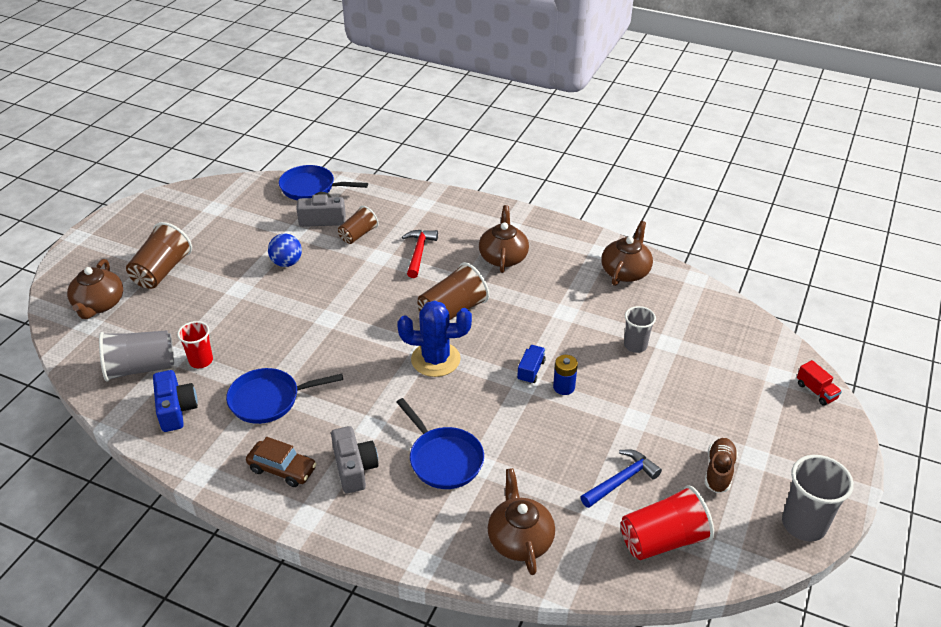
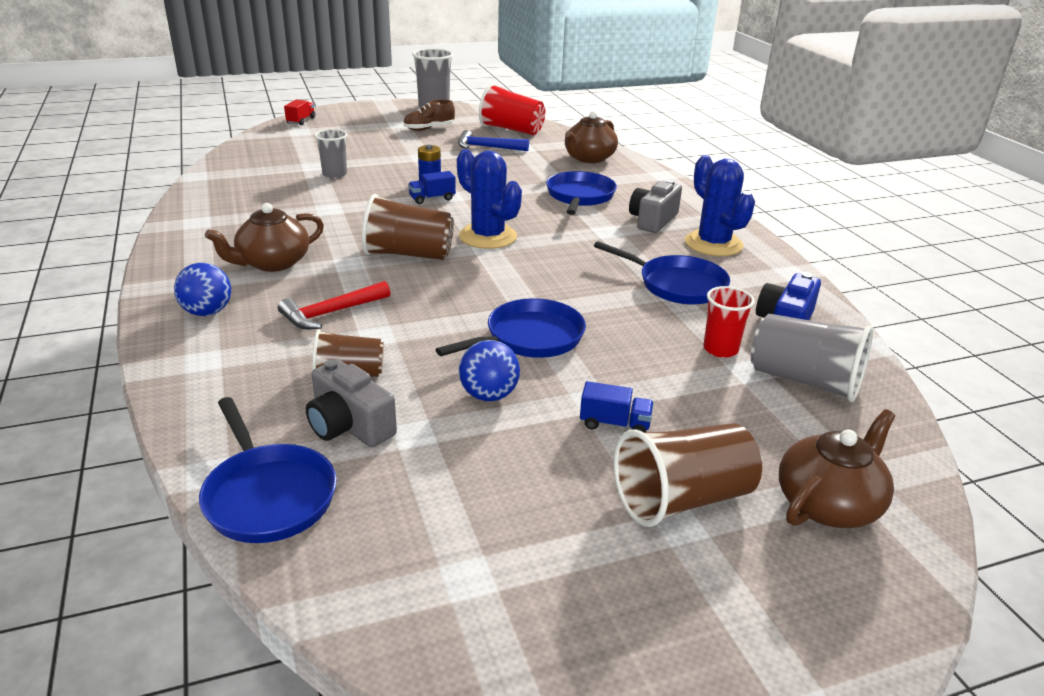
camera: 135 degrees left, 10 degrees down
(217, 284) = (614, 424): none -> blue truck
(282, 469) = (713, 244): brown car -> blue cactus
(307, 302) = (529, 338): none -> blue pan
(469, 218) = (207, 312): none -> blue ball
(625, 271) = (221, 203): brown teapot -> none

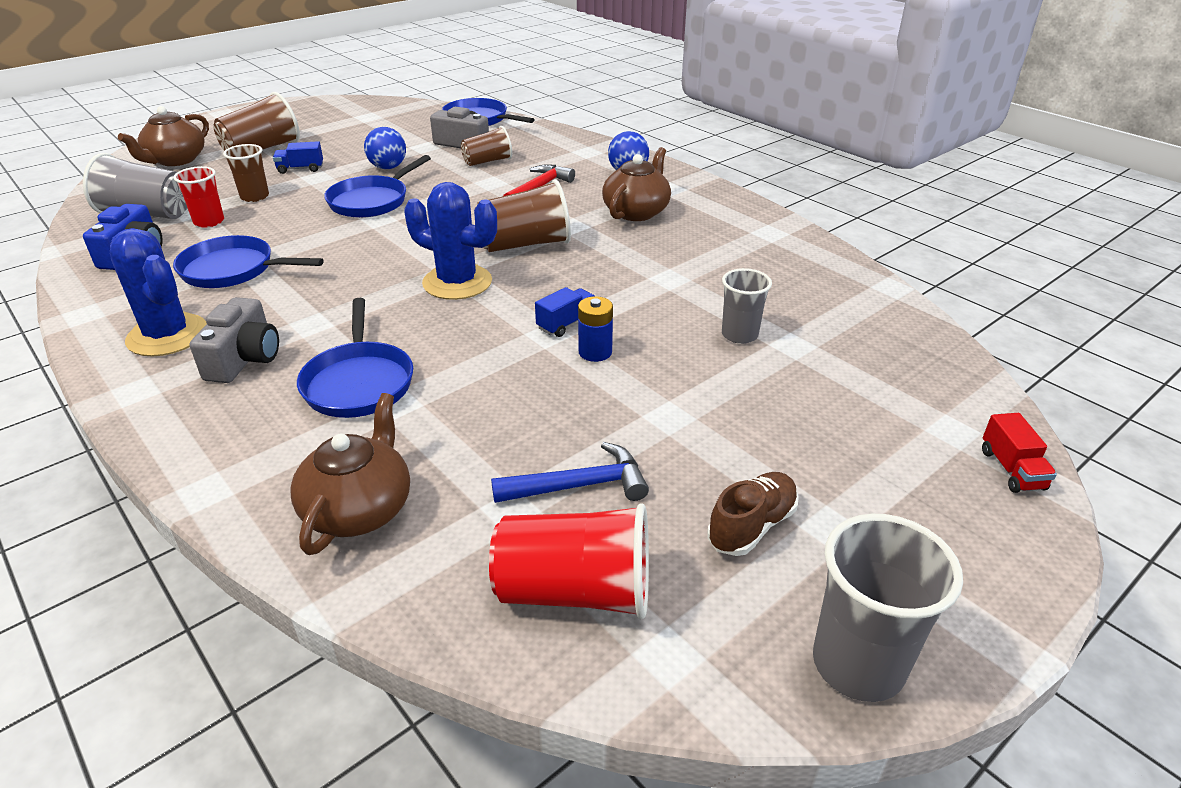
camera: 160 degrees right, 5 degrees up
(674, 379) = (255, 197): none -> brown cup

